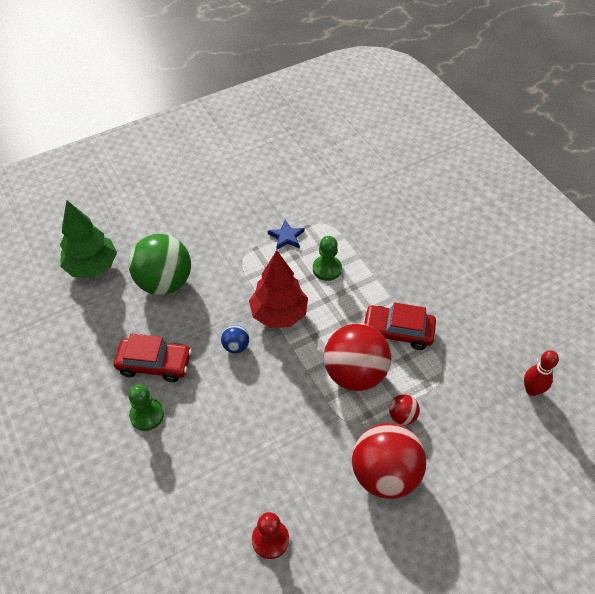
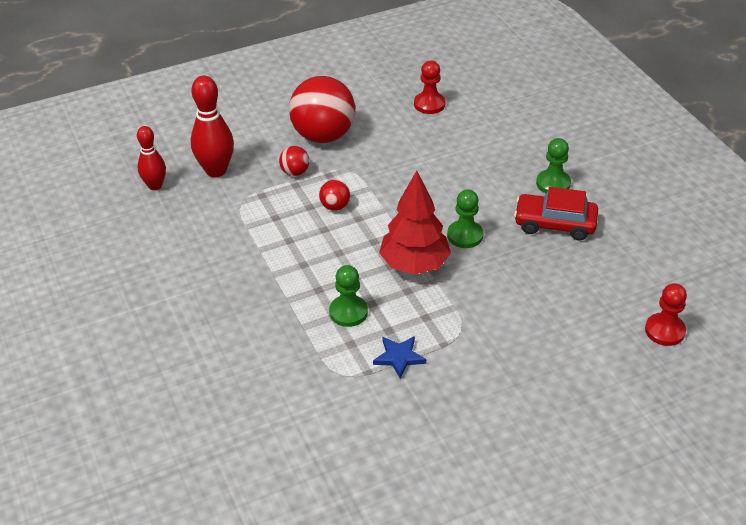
camera: 175 degrees left, 10 degrees down
(92, 266) = (664, 331): green tree -> red pawn
(164, 282) = (561, 306): green ball -> none
(236, 346) = (465, 235): blue ball -> green pawn
(355, 373) = (335, 206): red ball -> red ball, size x0.44
(398, 332) = (277, 241): red car -> none
(481, 414) = (216, 170): none -> red bowling pin

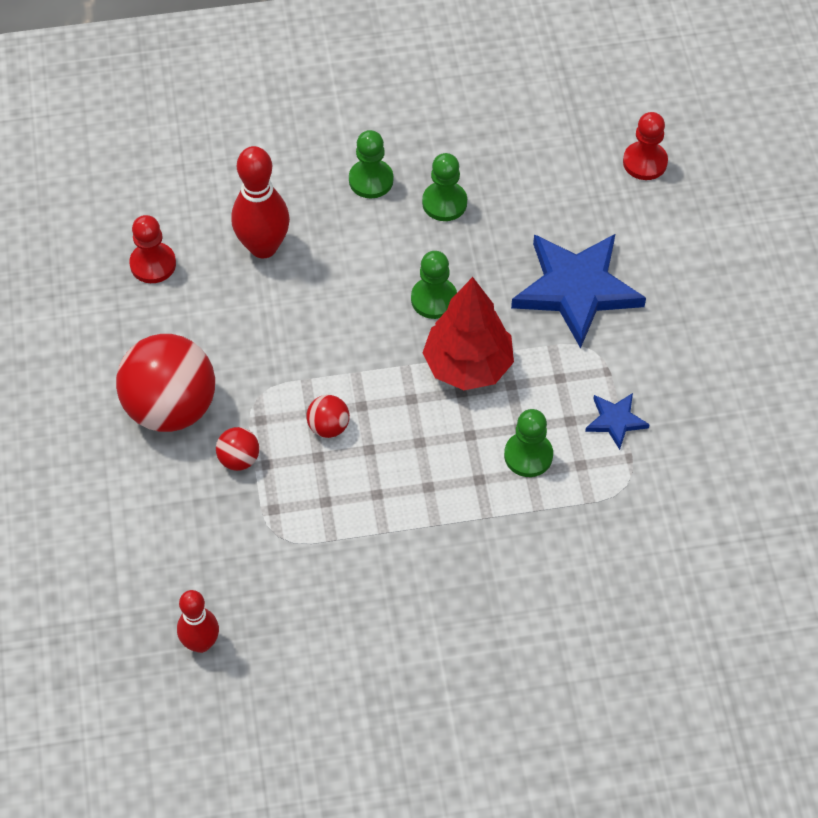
camera: 75 degrees left, 15 degrees up
(216, 170) = (196, 558): red bowling pin -> red bowling pin (263, 247)
(513, 312) = (576, 289): none -> blue star
(555, 224) = (444, 203): red car -> green pawn

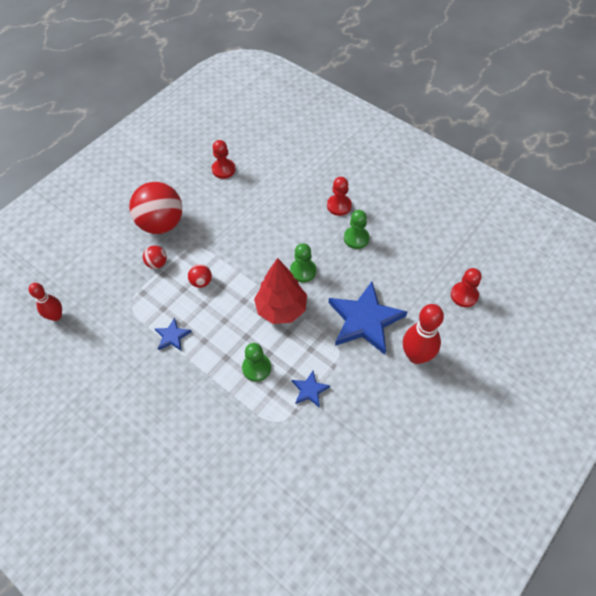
camera: 50 degrees right, 0 degrees up
(263, 247) = (268, 196): red bowling pin -> red bowling pin (416, 356)
(371, 180) = (339, 206): green pawn -> red pawn
(383, 519) = (172, 336): none -> blue star

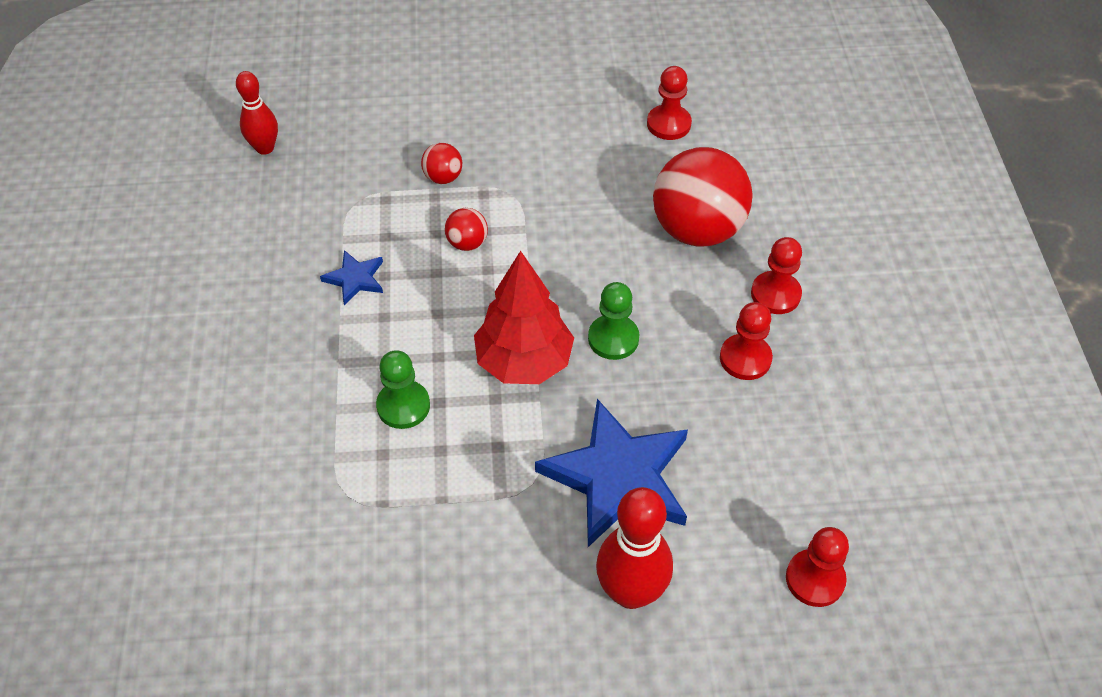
camera: 45 degrees right, 5 degrees down
(161, 224) = (506, 133): red ball -> red ball (697, 230)
(310, 390) = (432, 495): blue star -> none
(356, 238) = (745, 358): green pawn -> red pawn

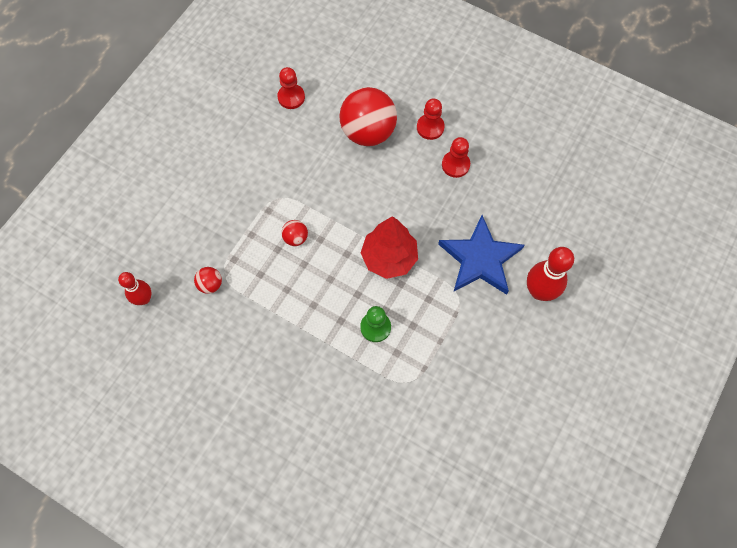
camera: 55 degrees left, 15 degrees up
(355, 279) = (278, 304): blue star -> none
(443, 177) = (241, 222): red ball -> red ball (210, 284)
(613, 338) = (404, 211): green pawn -> none
(815, 579) = (579, 217): red pawn -> none

